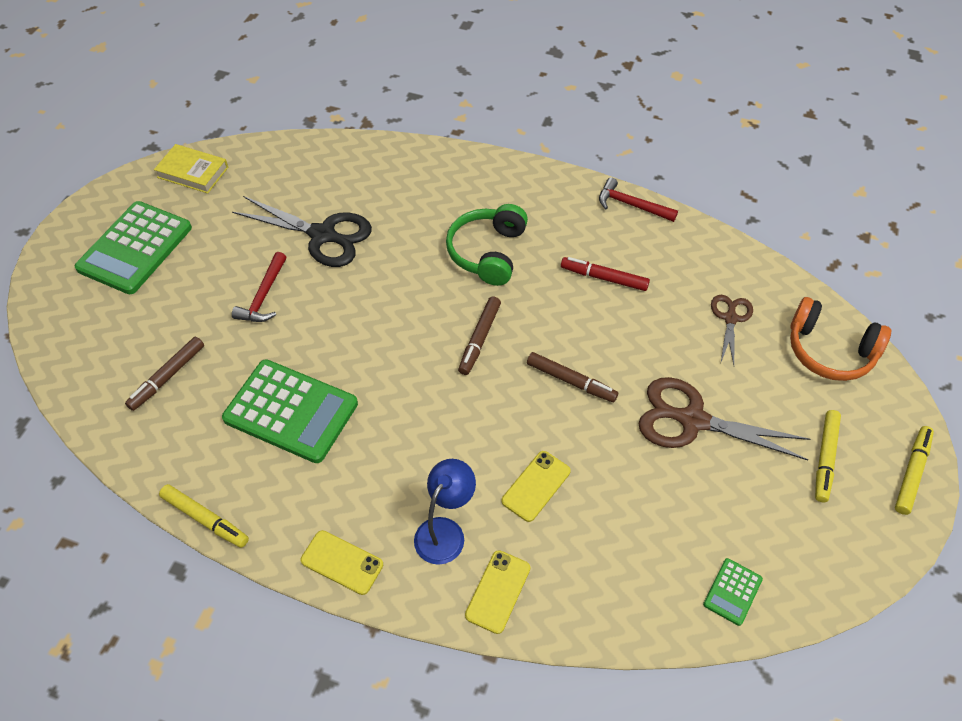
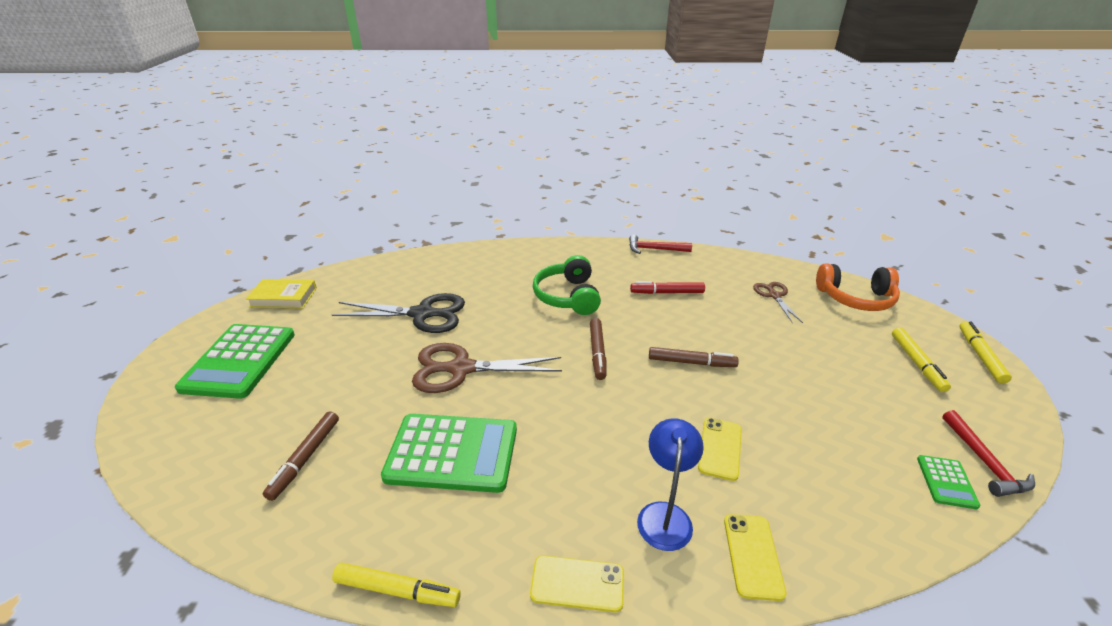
camera: 20 degrees left, 20 degrees down
(264, 296) = (385, 368): red hammer -> red hammer (984, 462)
(693, 420) = (804, 364): brown scissors -> brown scissors (461, 369)

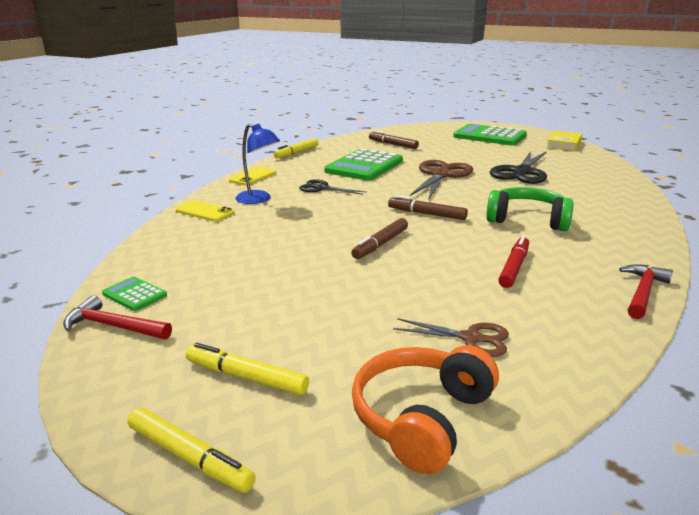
camera: 115 degrees right, 10 degrees down
(576, 463) = (322, 188): none -> black scissors
(720, 448) = (281, 226): yellow phone -> none

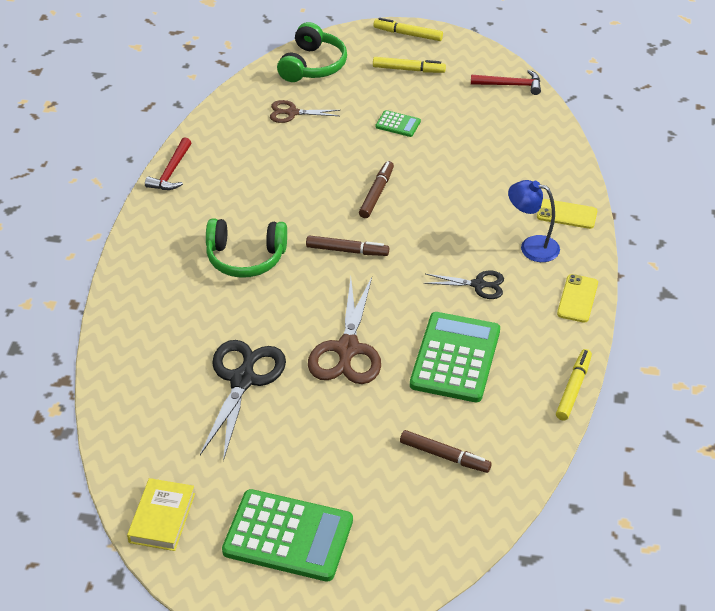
camera: 165 degrees right, 20 degrees up
(134, 294) = (524, 109): green calculator -> green calculator (398, 124)
(421, 417) = (312, 65): orange headphones -> green headphones
(514, 267) = (263, 183): red marker -> none

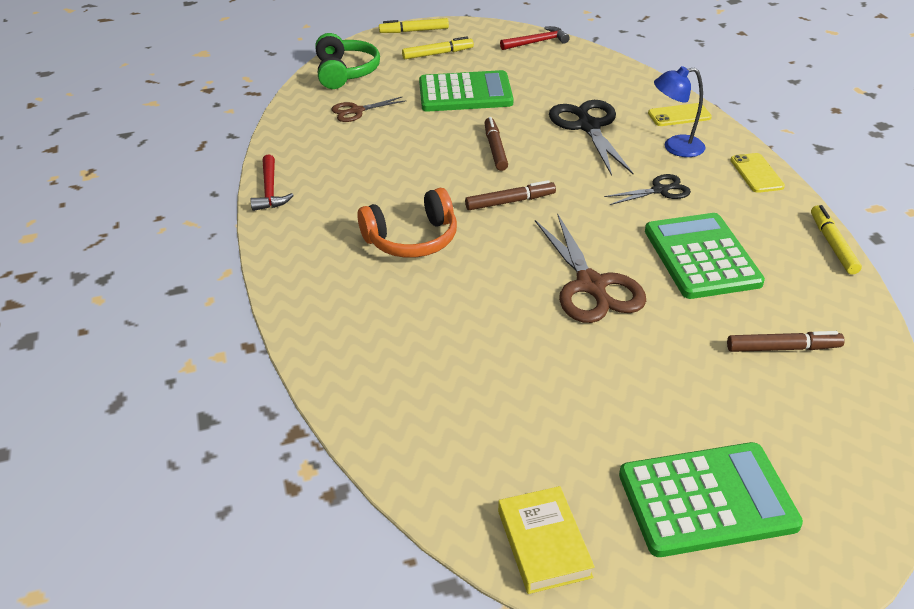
camera: 25 degrees left, 5 degrees down
(242, 380) = (508, 354): black scissors -> black scissors (588, 127)
(245, 257) = (412, 239): green headphones -> orange headphones
(398, 124) = (465, 93): green calculator -> green calculator, size x2.22

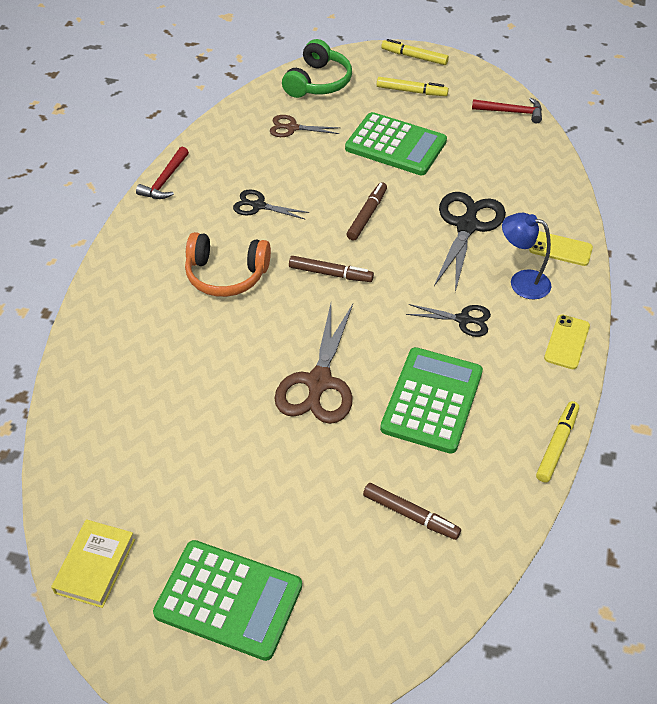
camera: 30 degrees right, 10 degrees up
(387, 177) = (258, 206): none -> black scissors

